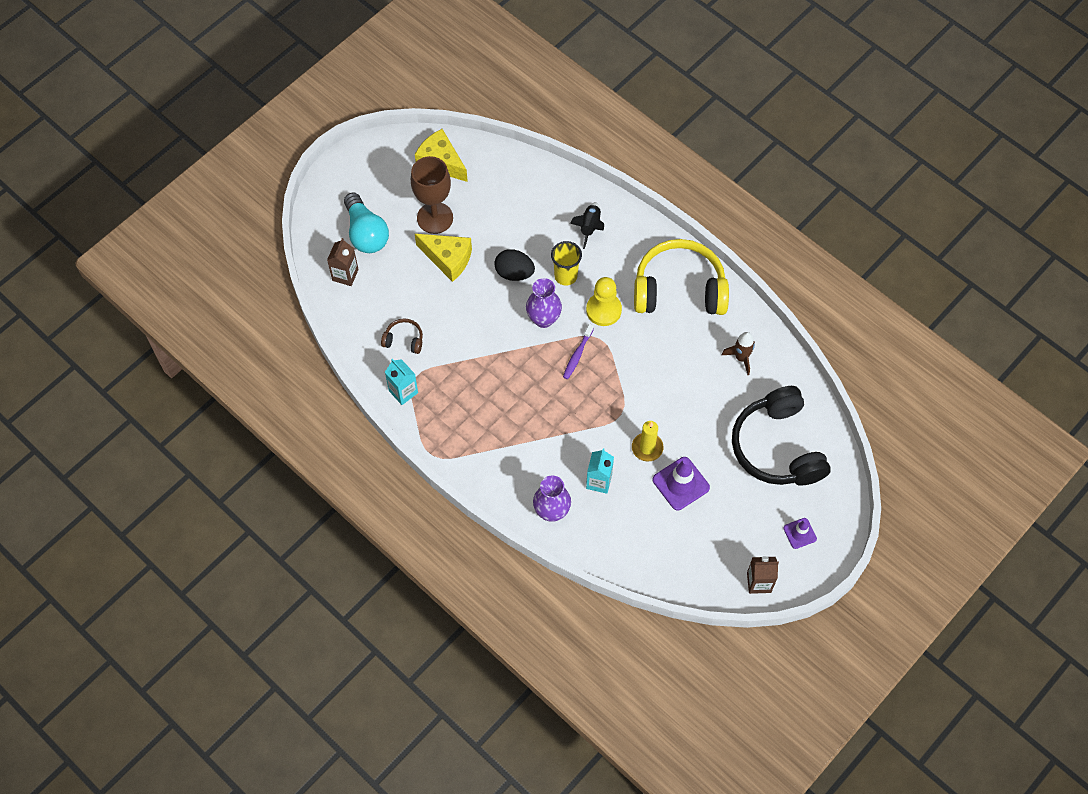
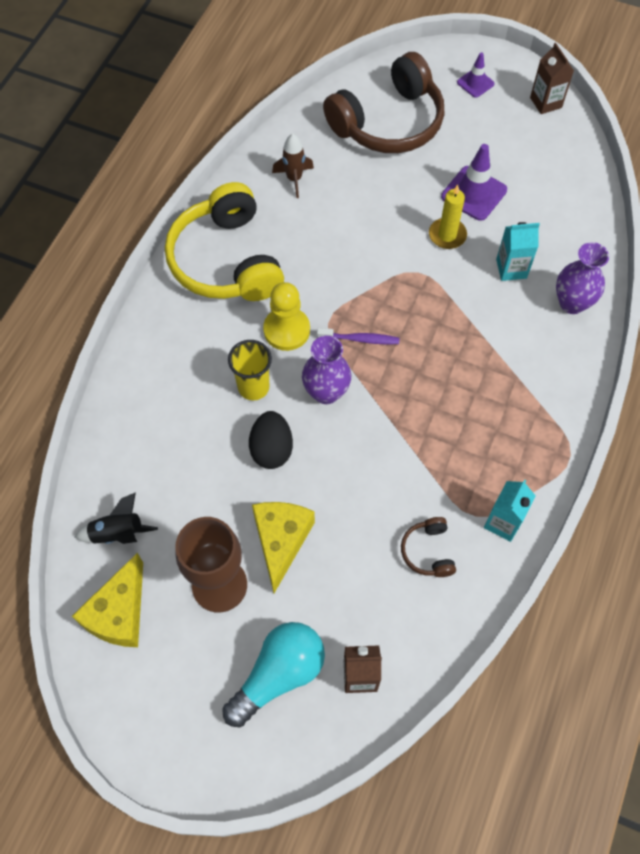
camera: 110 degrees left, 0 degrees up
(589, 227) = (169, 383): black rocket -> black rocket (118, 533)
(777, 447) = (388, 122): black headphones -> brown headphones

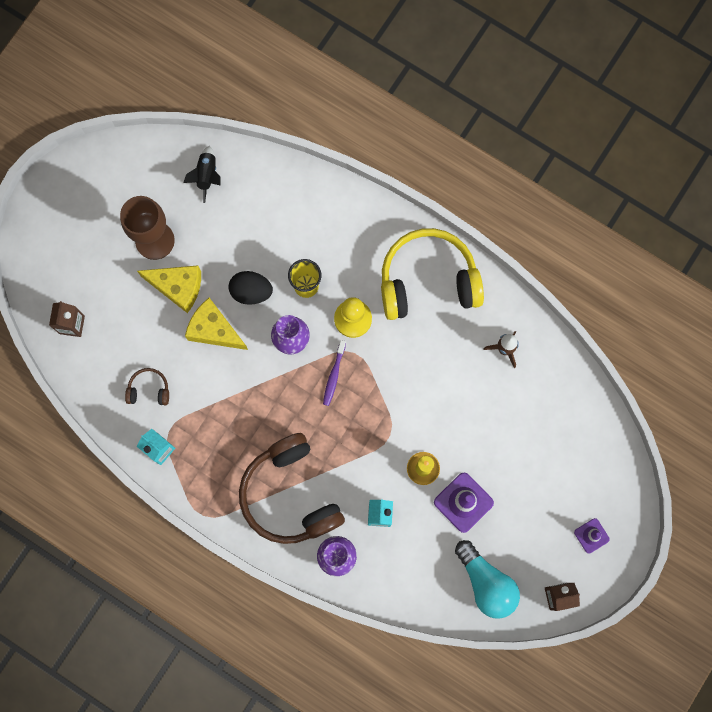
camera: 100 degrees right, 15 degrees up
(119, 613) = (149, 172): yellow cheese -> yellow cheese (214, 330)
(279, 675) = (84, 271): turquoise light bulb -> turquoise light bulb (486, 583)
(388, 122) = (555, 444): brown headphones -> brown headphones (290, 494)

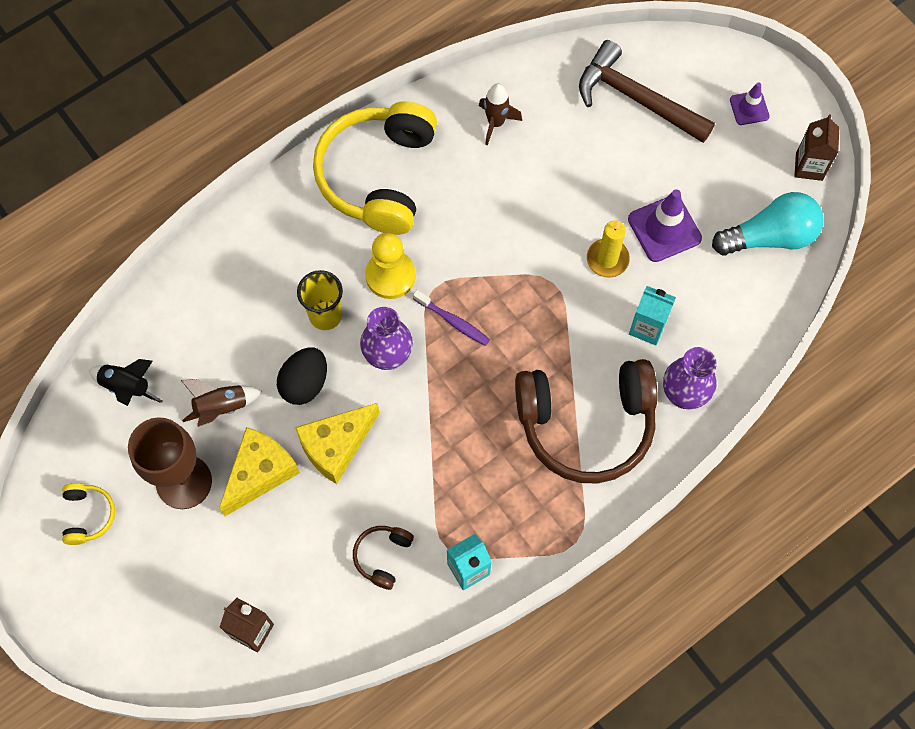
camera: 70 degrees left, 10 degrees down
(111, 189) = (88, 515): none -> yellow headphones
(214, 243) = (221, 407): none -> brown rocket
(566, 446) = (636, 98): none -> brown hammer

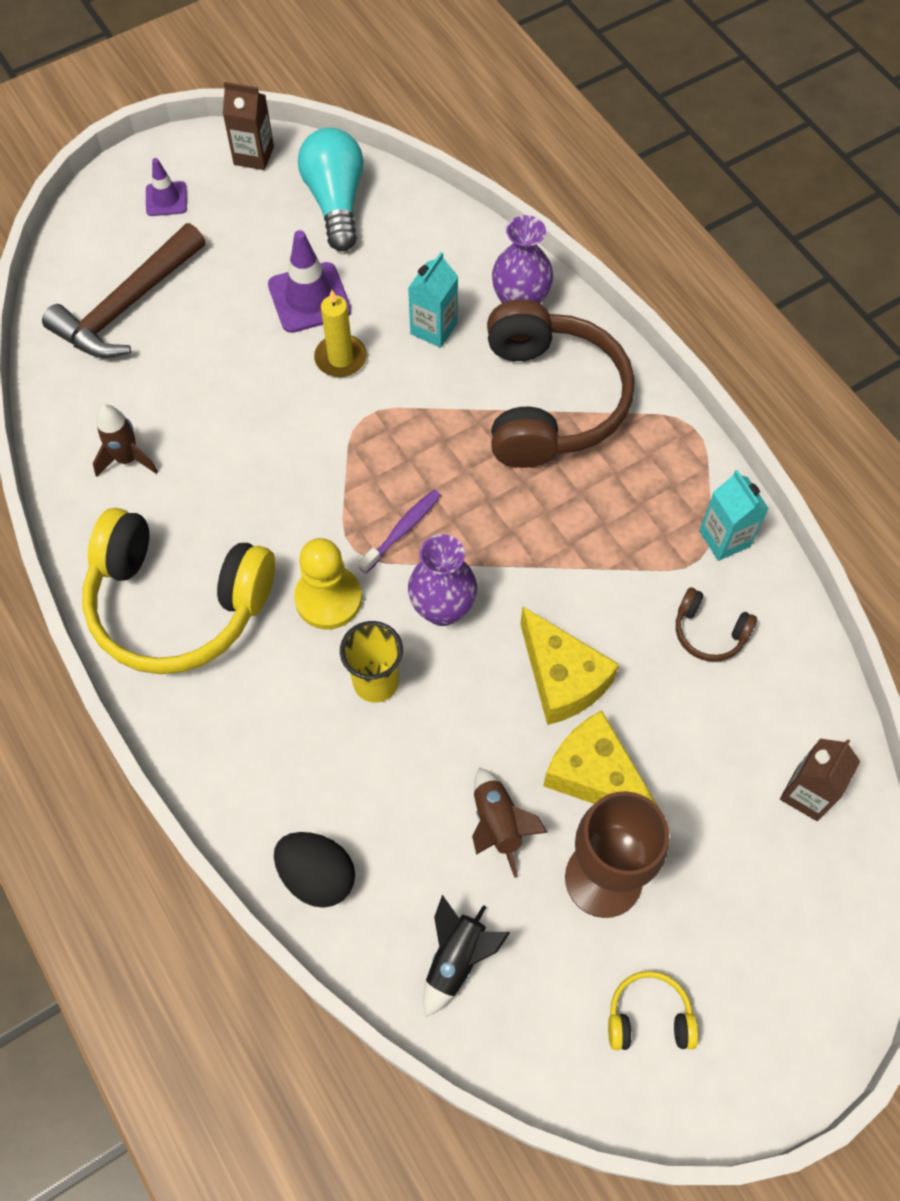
camera: 85 degrees left, 5 degrees down
(305, 383) = (472, 713): black egg -> black egg (317, 876)

